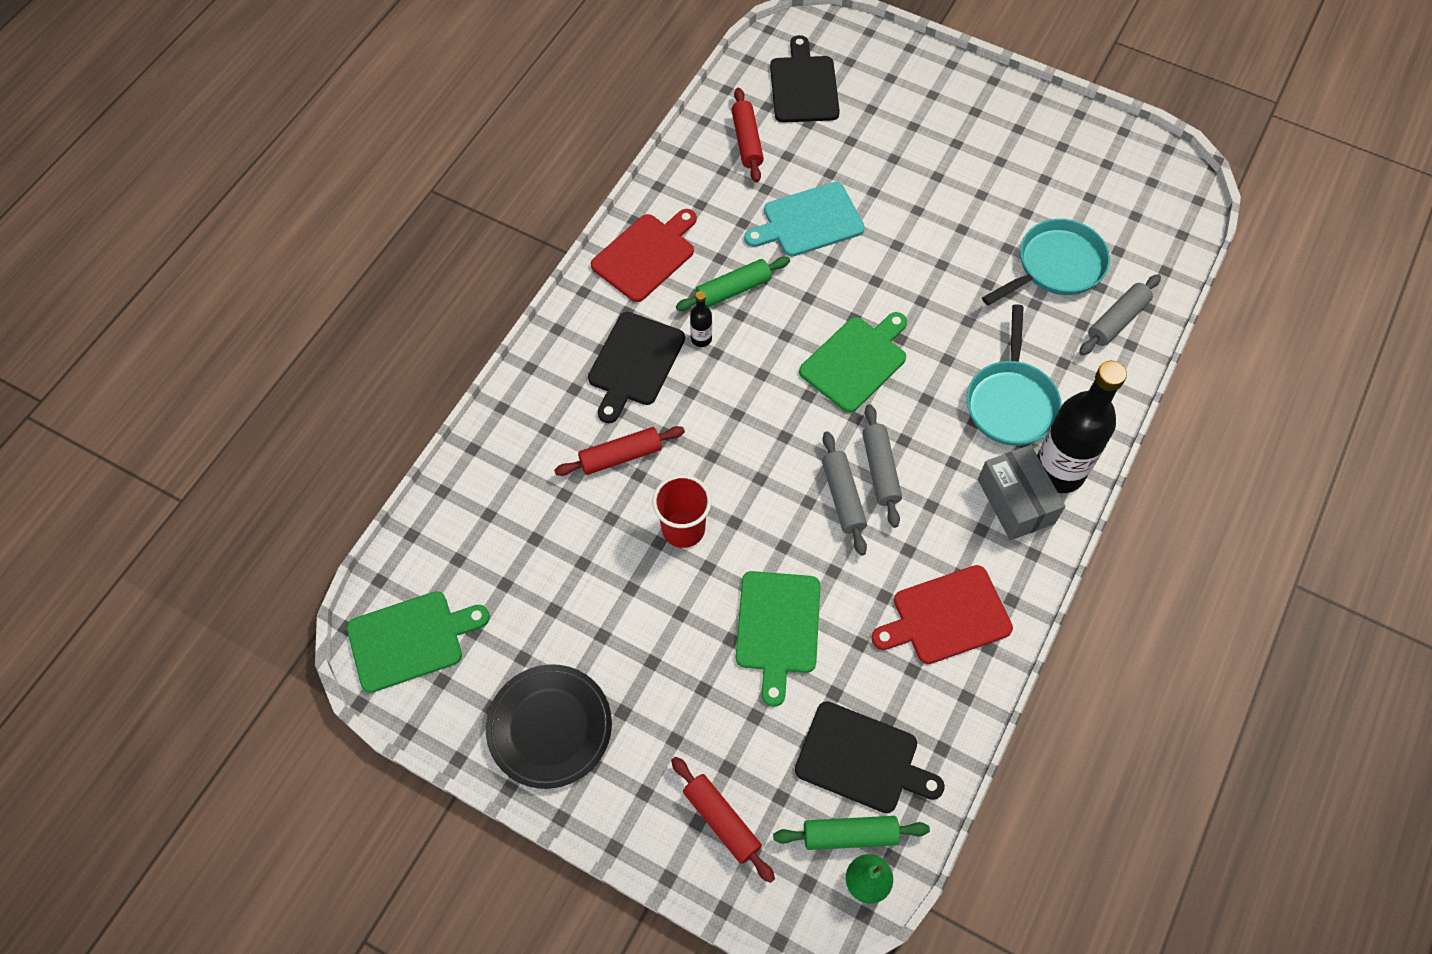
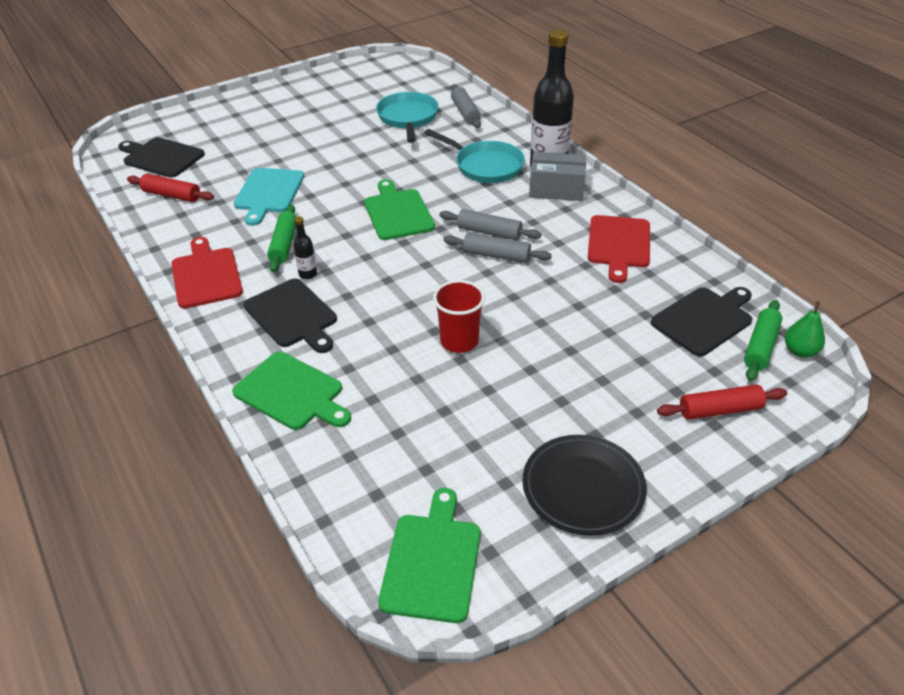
camera: 60 degrees left, 20 degrees down
(620, 456) = (367, 353): red rolling pin -> none
(778, 628) = (577, 322): green cutting board -> green cutting board (292, 393)

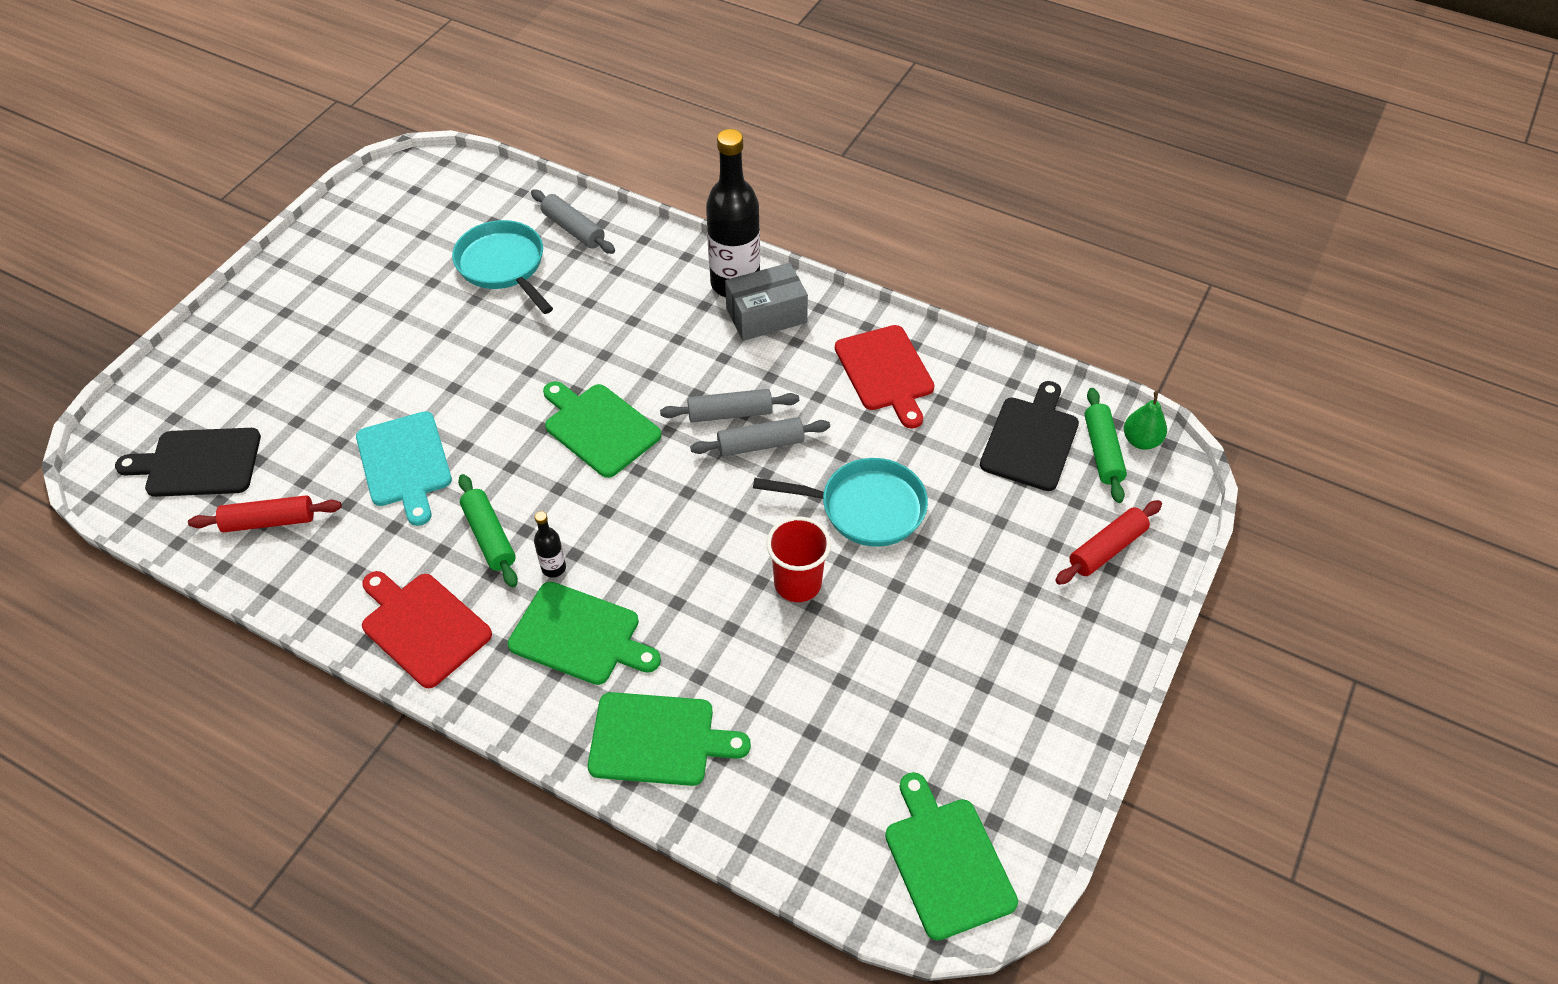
camera: 30 degrees left, 10 degrees up
(293, 315) = (580, 635): black cutting board -> green cutting board
(485, 166) = (658, 311): turquoise pan -> turquoise pan (865, 508)
(583, 488) = (1034, 704): black plate -> none

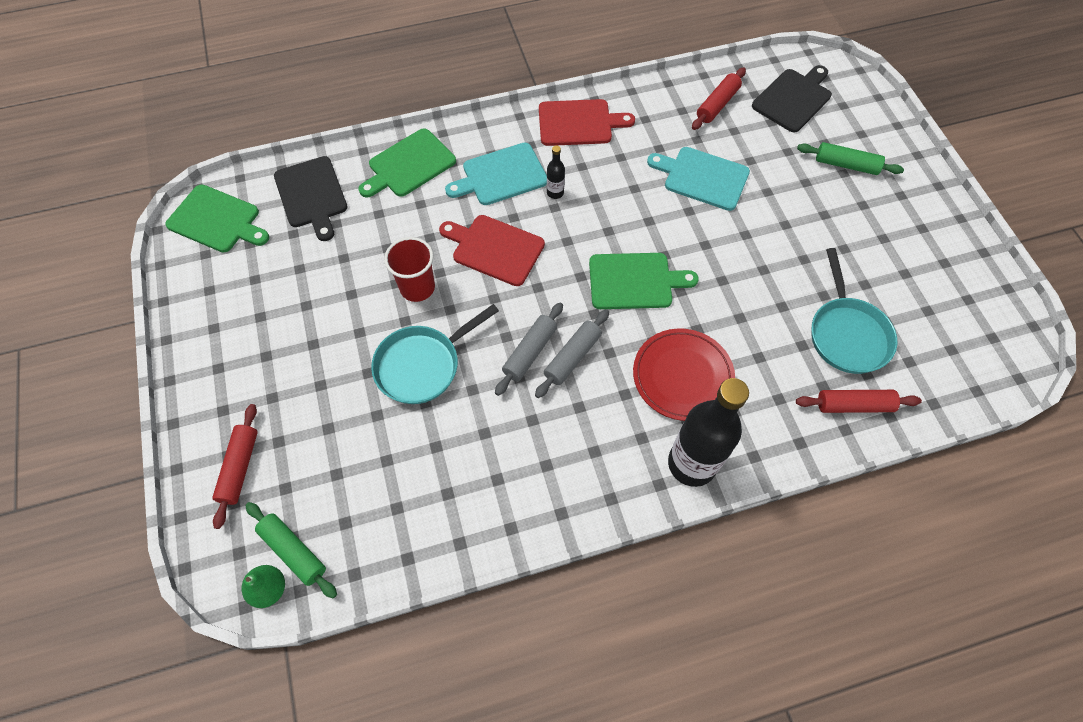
camera: 135 degrees right, 10 degrees up
(489, 537) = (607, 180): green rolling pin -> green rolling pin (846, 165)
(503, 266) = (847, 334): turquoise pan -> turquoise pan turned 75 degrees clockwise
(573, 229) = (854, 405): grey rolling pin -> red rolling pin
(580, 635) = (501, 175): green cutting board -> turquoise cutting board
(664, 335) = (682, 376): none -> red plate
(766, 315) = (638, 455): grey box -> none
(886, 372) = (507, 482): red cutting board -> red cutting board (494, 249)
(1031, 440) = (354, 515): black cutting board -> black cutting board (312, 195)

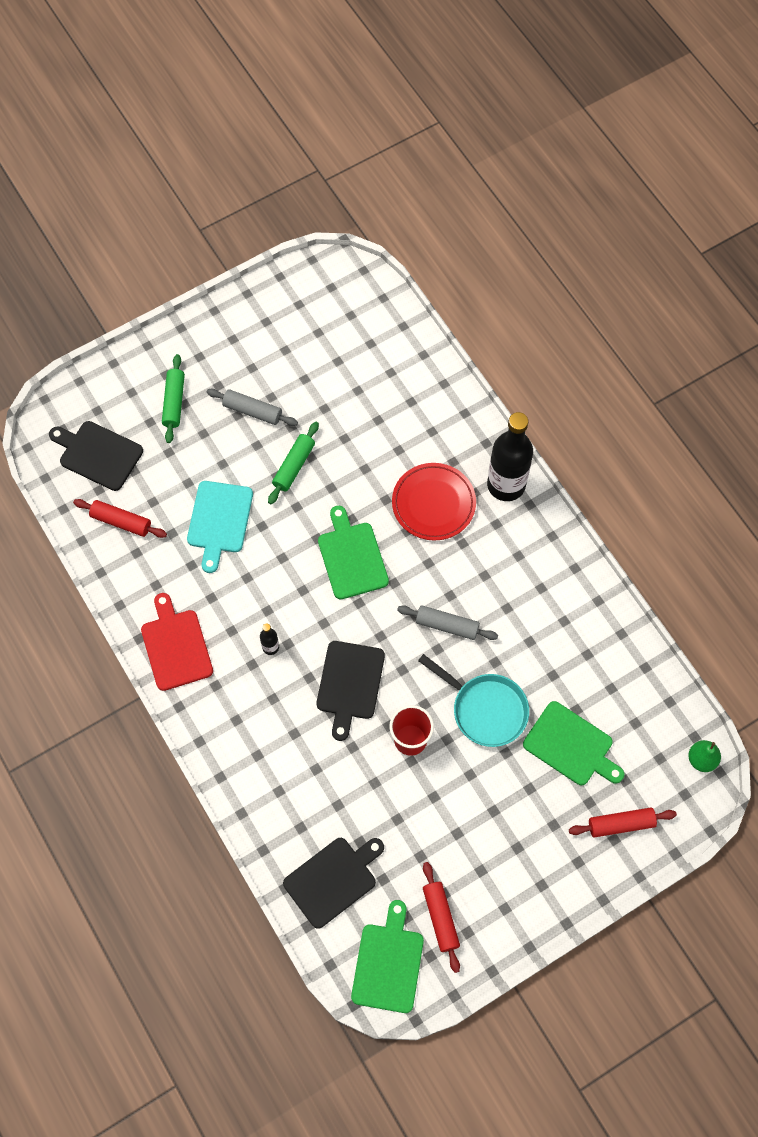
camera: 105 degrees left, 5 degrees up
(293, 551) = (669, 753): green rolling pin -> green rolling pin (294, 466)
(409, 165) = (271, 796): green cutting board -> green cutting board (571, 746)
(494, 249) = (350, 684): red cutting board -> black cutting board
(501, 175) = (262, 703): turquoise cutting board -> none
(572, 357) = (441, 591): grey rolling pin -> grey rolling pin (252, 411)
(847, 334) = (358, 388): turquoise pan -> none
(854, 405) = (421, 379): red rolling pin -> red rolling pin (440, 918)

